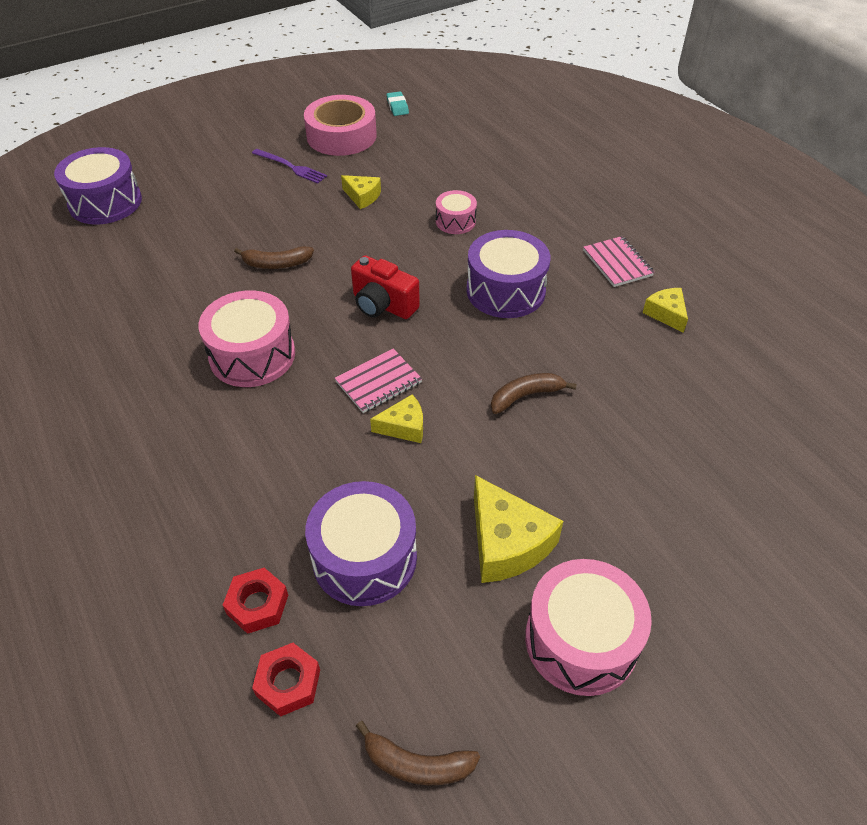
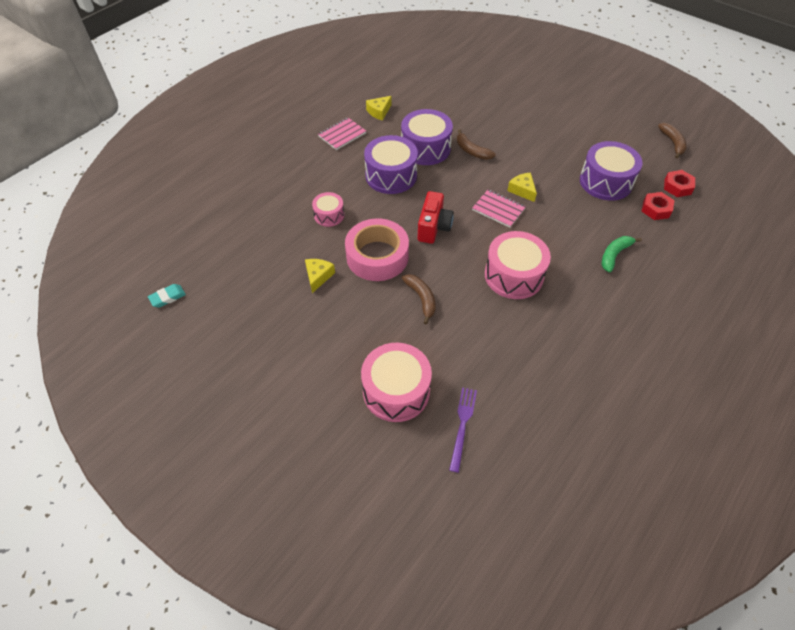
camera: 110 degrees left, 5 degrees up
(105, 202) = (399, 468): purple drum -> purple drum (425, 148)
(207, 486) = (614, 255): none -> green banana
(291, 167) = (292, 341): purple fork -> purple fork (462, 425)
(341, 136) = (230, 322): pink tape -> pink tape (377, 256)
(506, 543) = (563, 140): yellow cheese -> none
(581, 640) = (590, 112): pink drum -> pink drum (396, 391)

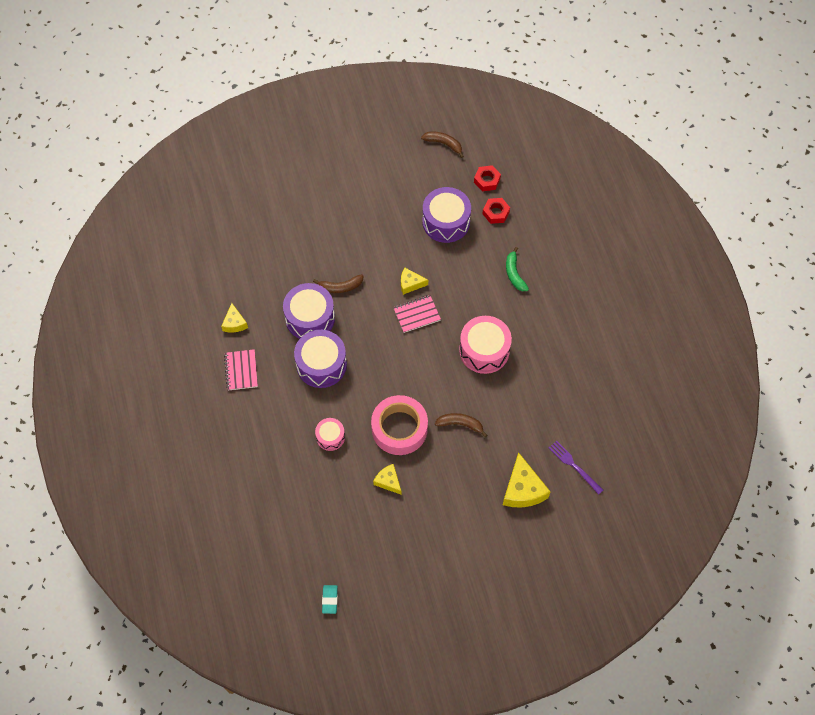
camera: 55 degrees left, 10 degrees up
(396, 391) = (523, 489): pink drum -> yellow cheese
(433, 227) = (400, 371): red camera -> none

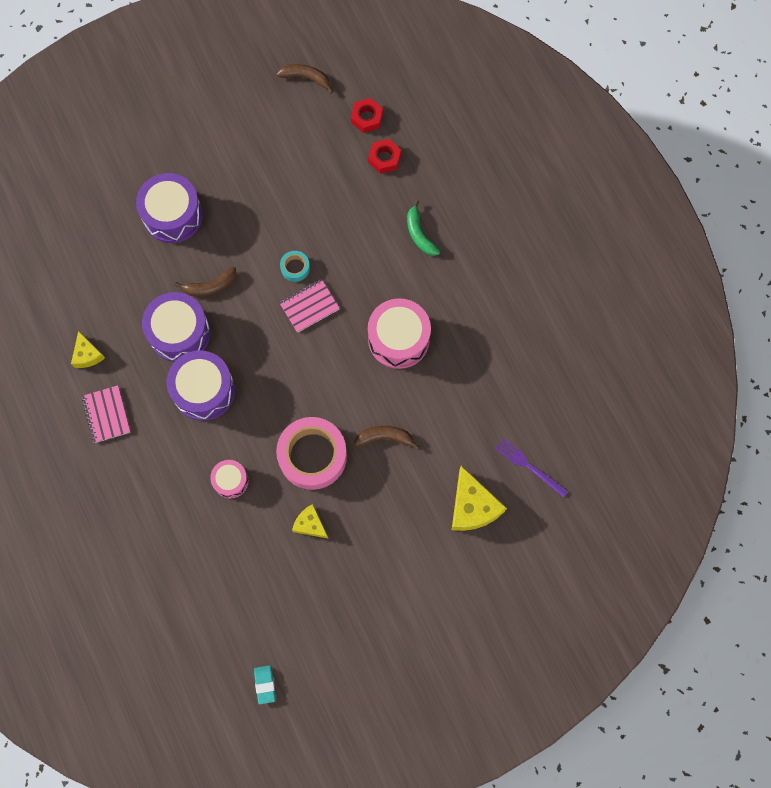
camera: 10 degrees left, 10 degrees up
(410, 284) = (295, 268): yellow cheese -> turquoise tape
(446, 222) = (325, 180): purple drum -> purple drum (173, 215)

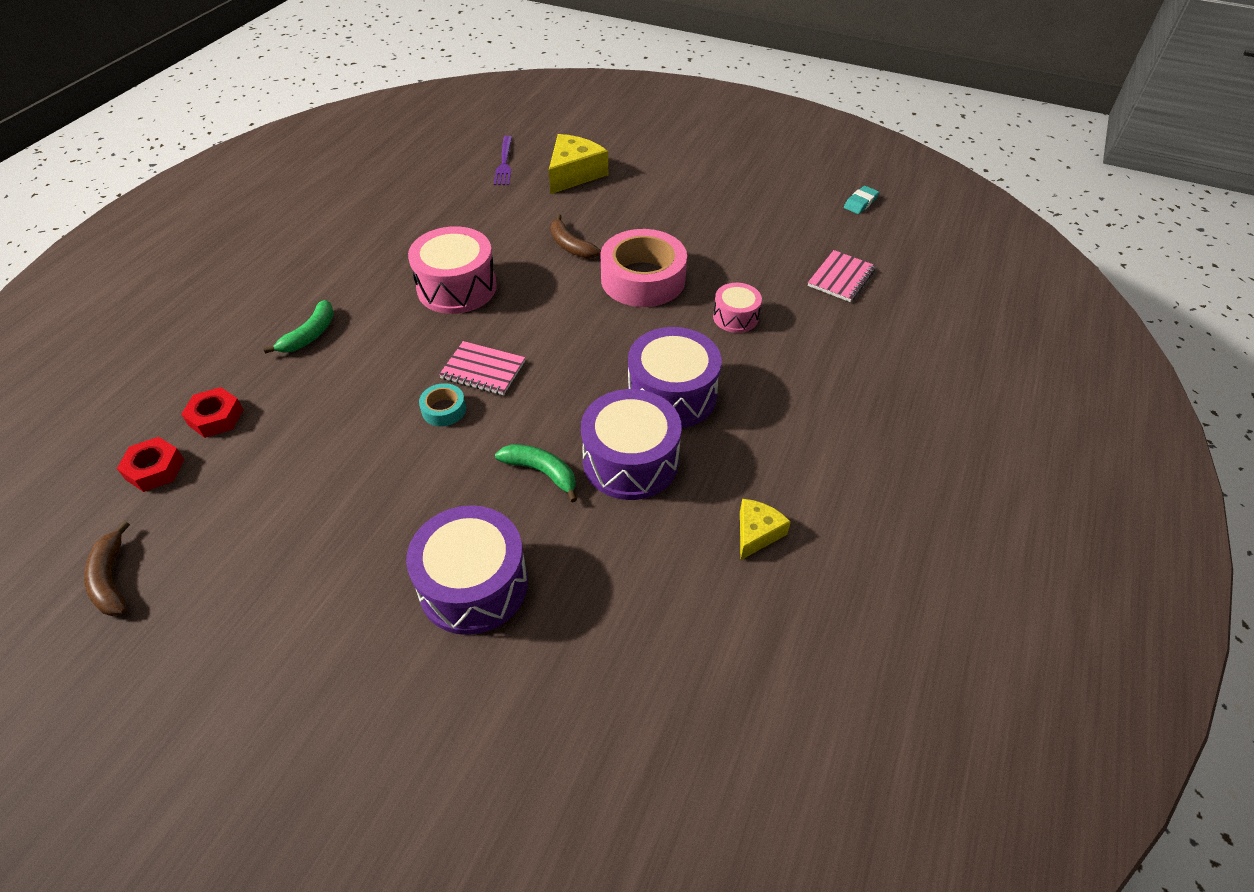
camera: 130 degrees left, 25 degrees down
(106, 414) = (798, 459): pink notebook -> pink notebook (841, 278)
(210, 286) = (541, 472): brown banana -> green banana
(310, 524) = (706, 247): yellow cheese -> none

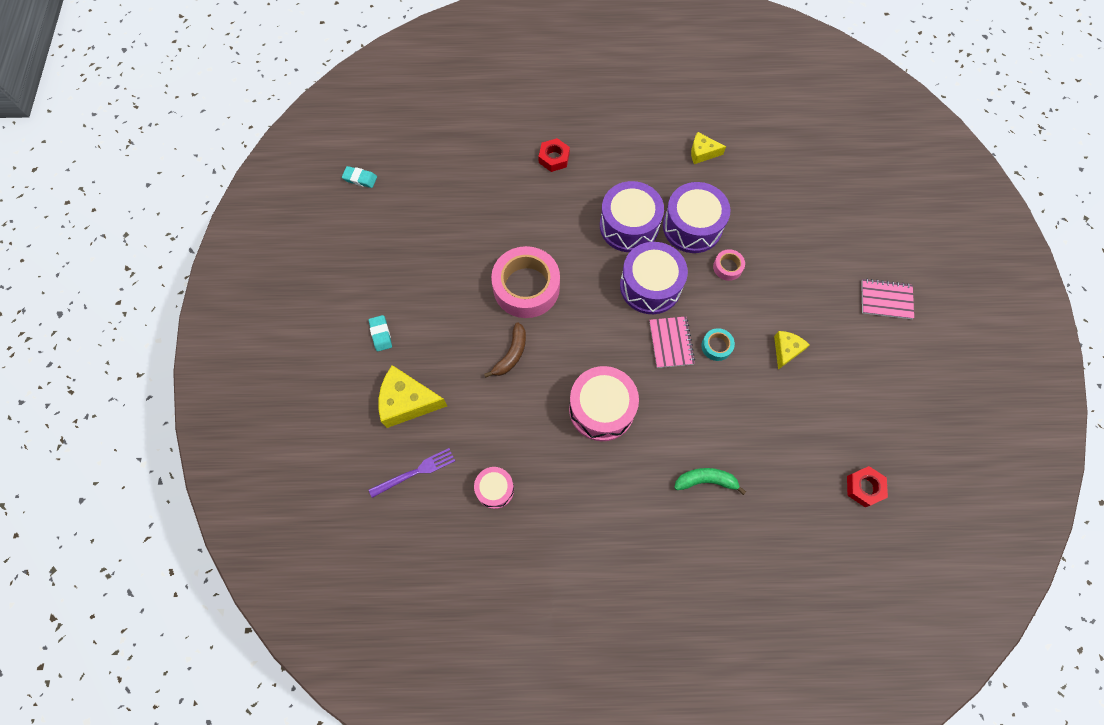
camera: 115 degrees left, 20 degrees up
(111, 579) = (933, 445): brown banana -> none
(216, 417) = (808, 484): red nut -> red nut (554, 158)
(379, 478) = (786, 350): none -> yellow cheese
(473, 585) = (814, 263): purple drum -> purple drum (650, 286)
(541, 472) = (727, 267): green banana -> pink tape
(657, 175) = (381, 334): none -> turquoise eraser
(735, 317) = (537, 216): pink drum -> pink drum (495, 489)
(841, 278) = (463, 168): pink notebook -> pink notebook (886, 300)

